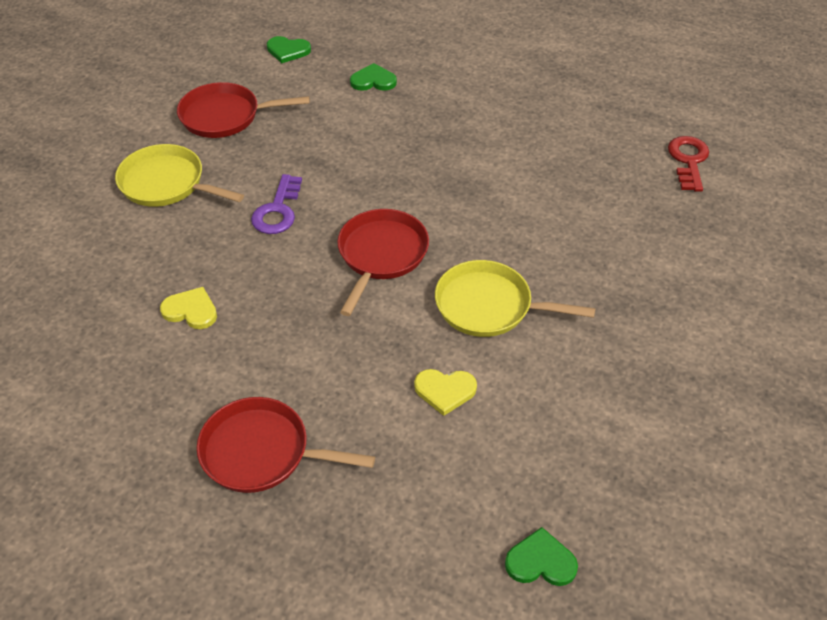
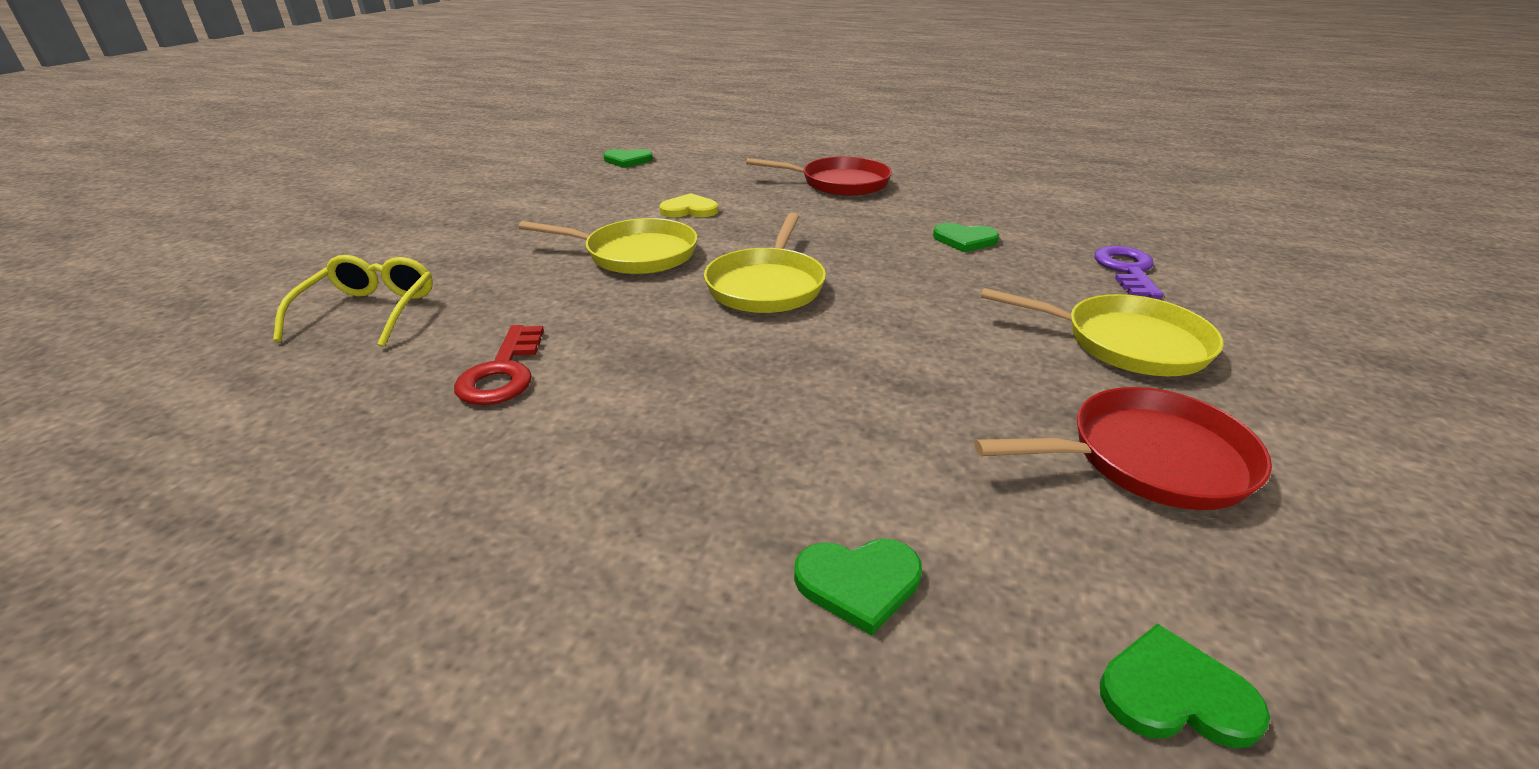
camera: 175 degrees right, 15 degrees down
(191, 310) = (964, 240): yellow heart -> green heart
(278, 210) = (929, 320): purple key -> purple key (1127, 270)
(381, 255) = (767, 285): red pan -> yellow pan
(666, 243) = (369, 311): none -> yellow glasses
(688, 161) = (201, 422): red key -> red key (503, 373)

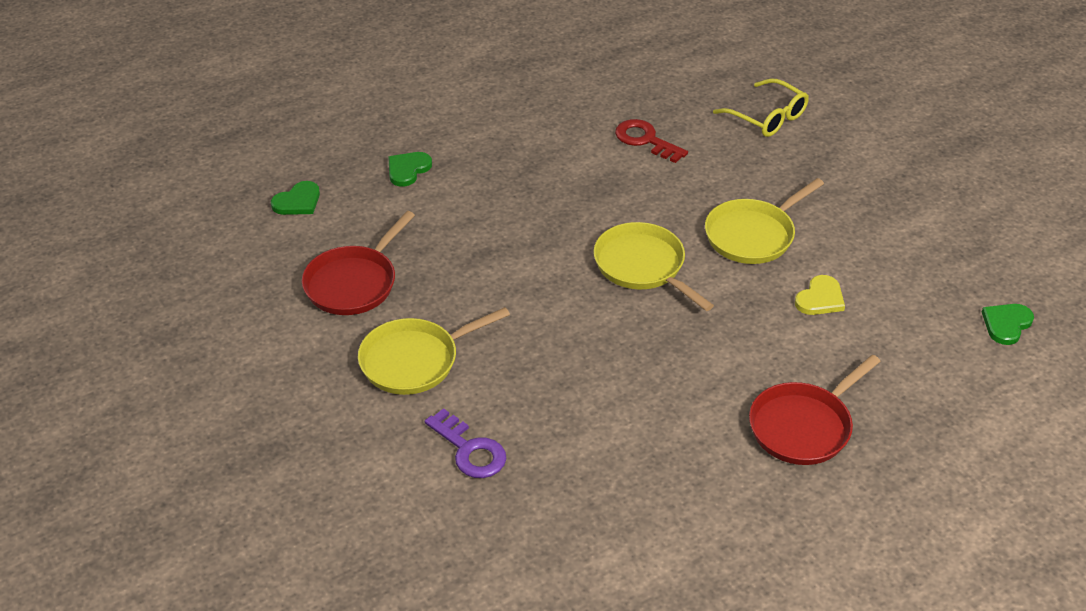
camera: 130 degrees right, 10 degrees up
(964, 240) = (605, 408): green heart -> none

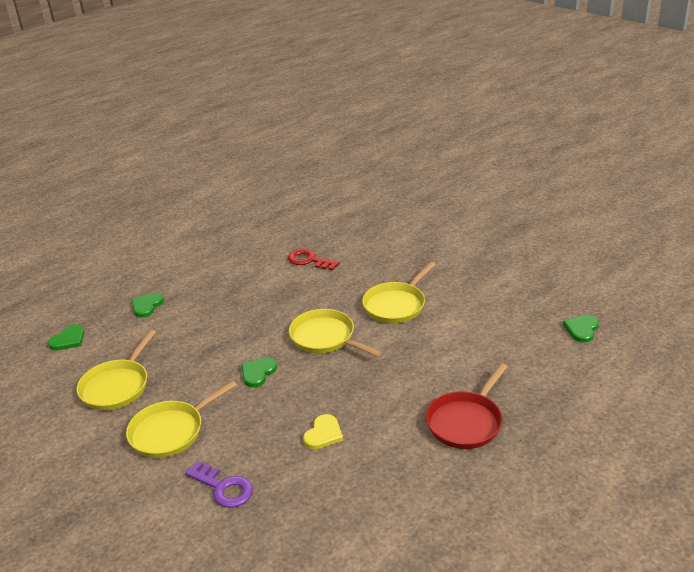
camera: 10 degrees left, 10 degrees down
(354, 283) = (117, 386): red pan -> yellow pan
(541, 300) = (258, 373): none -> green heart
(767, 117) = (386, 234): yellow glasses -> none
(820, 298) = (453, 336): yellow heart -> yellow heart (323, 434)

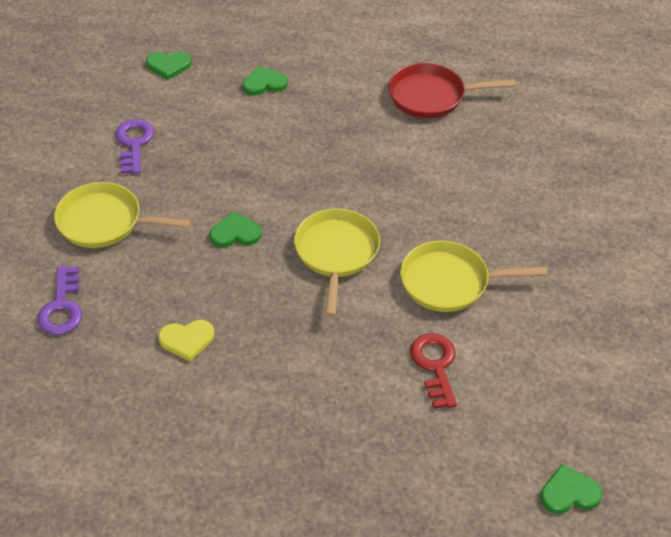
camera: 50 degrees right, 15 degrees up
(117, 386) = (134, 143): yellow pan -> purple key
(309, 260) = (460, 158): red key -> red key (435, 366)
(466, 422) = (299, 454): red pan -> red pan (431, 96)

